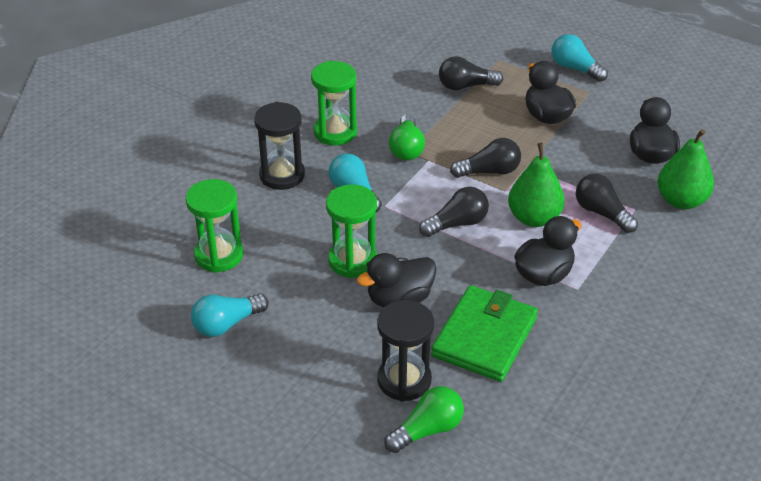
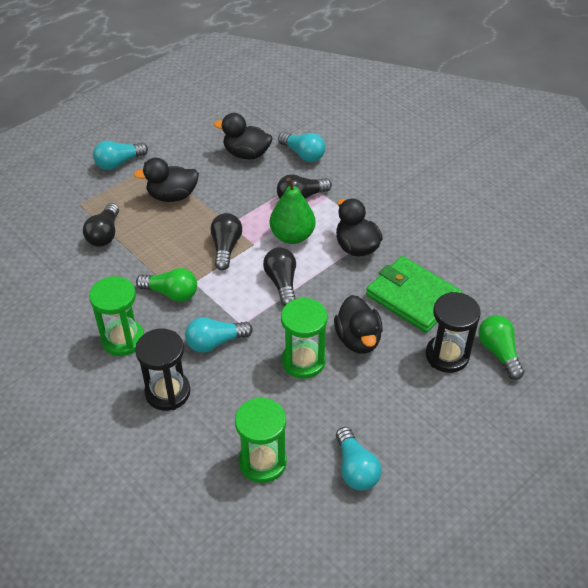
camera: 75 degrees left, 5 degrees up
(681, 201) = (303, 154): green pear -> turquoise light bulb

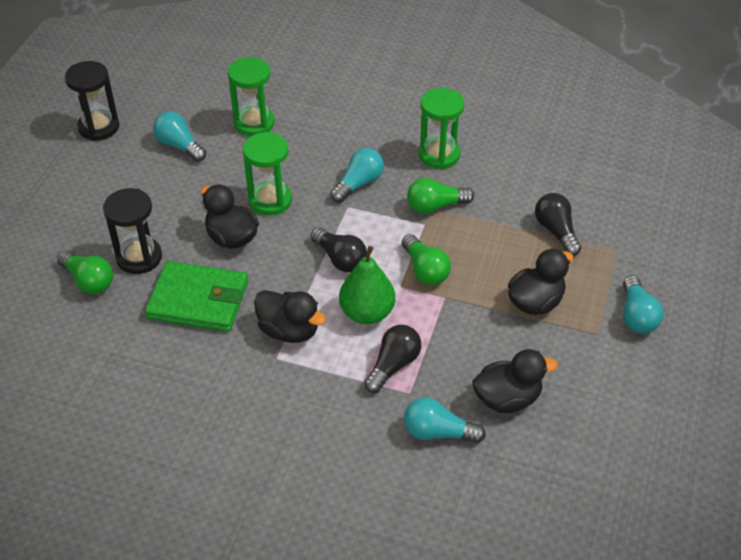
camera: 150 degrees right, 0 degrees up
(119, 163) = (636, 316): turquoise light bulb -> turquoise light bulb turned 150 degrees clockwise
(167, 392) = (365, 135): black hourglass -> black hourglass (99, 127)
(226, 247) = (425, 270): black light bulb -> green light bulb

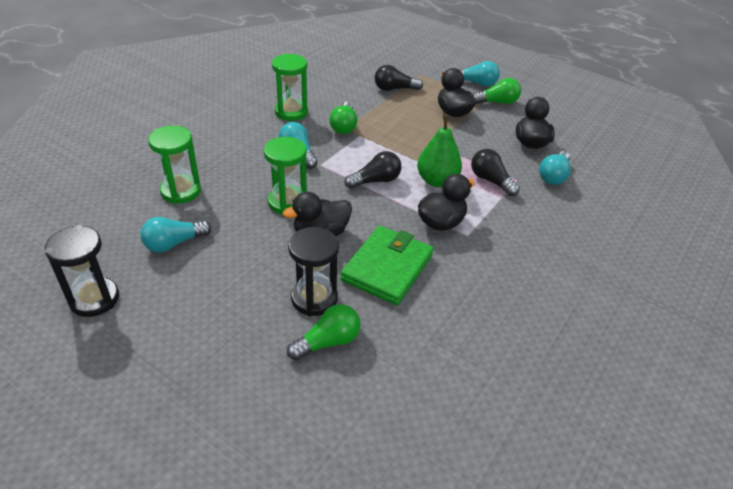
camera: 75 degrees left, 5 degrees down
(425, 270) = (405, 146): green light bulb -> green light bulb (497, 102)

